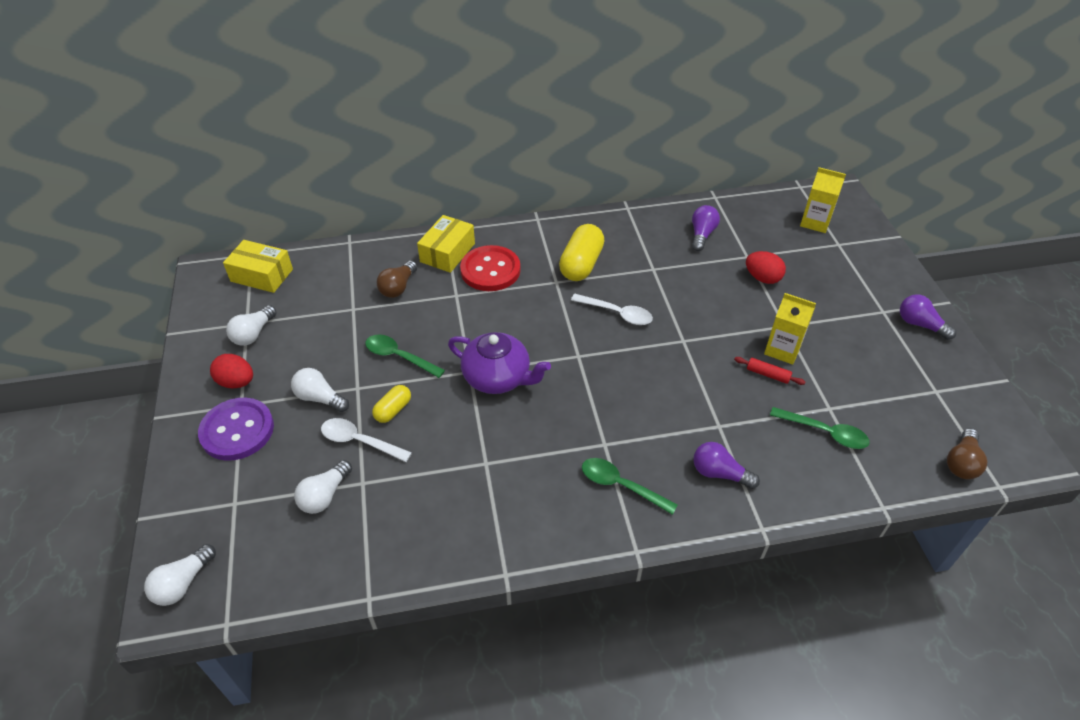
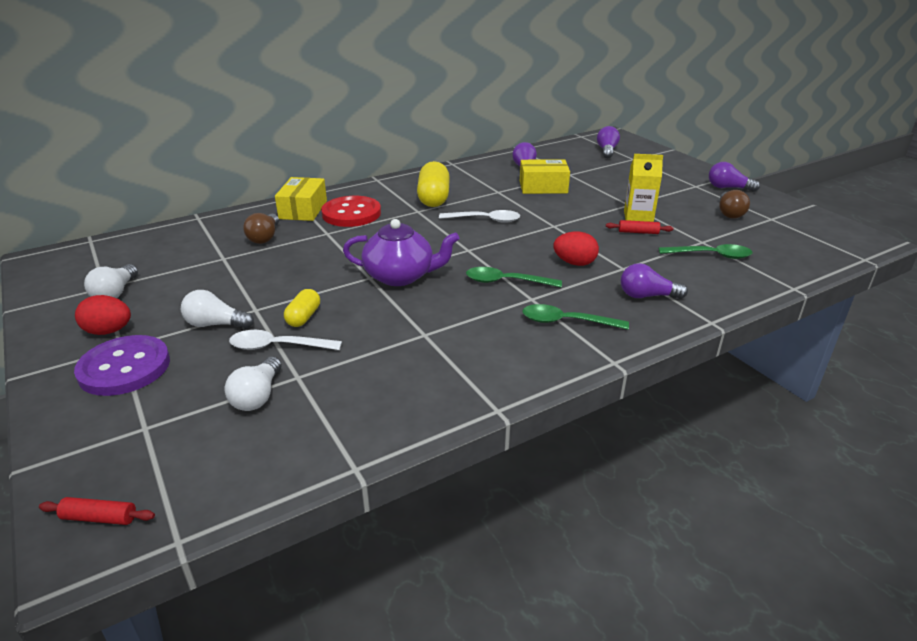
camera: 20 degrees left, 15 degrees down
(183, 583) = (99, 518): white light bulb -> red rolling pin
(262, 275) = (108, 252): yellow box -> yellow box (543, 187)
(399, 357) = (290, 280): green spoon -> green spoon (506, 282)
(762, 278) = (590, 183): red egg -> red egg (574, 263)
(815, 222) = (607, 151): yellow carton -> purple light bulb
(961, 463) = (826, 252): brown light bulb -> brown light bulb (729, 213)

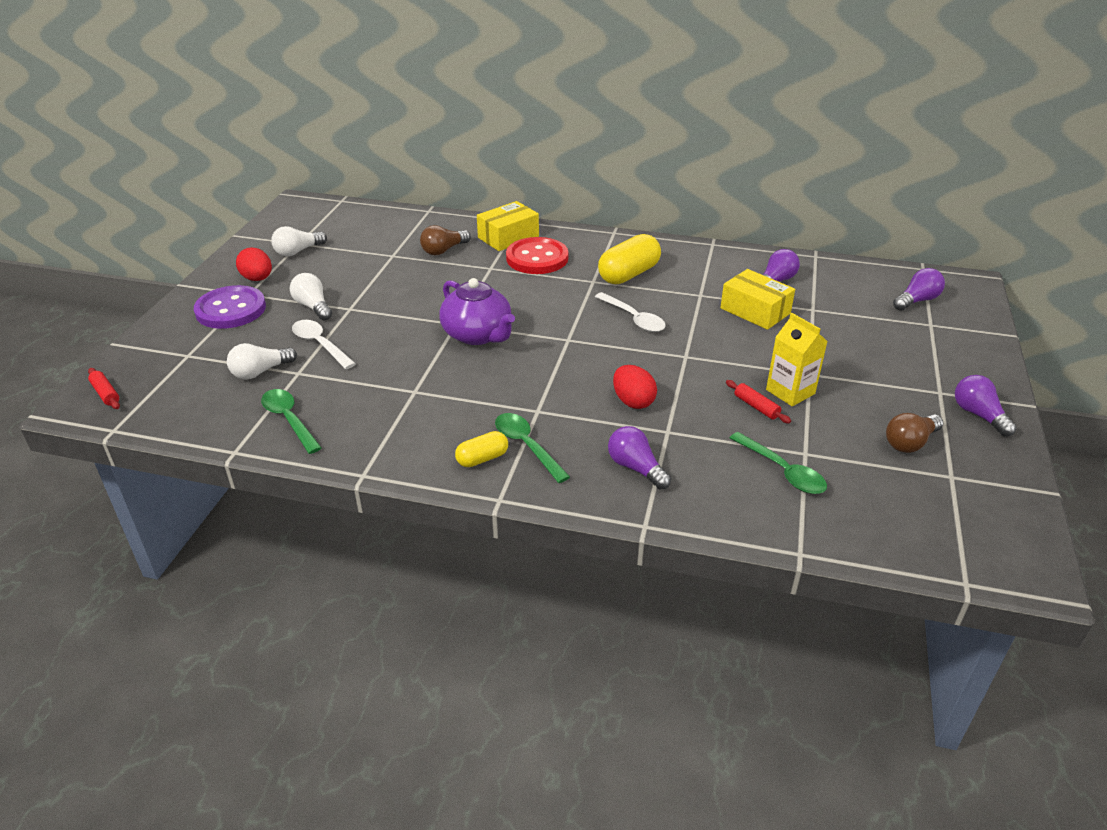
camera: 45 degrees right, 5 degrees up
(304, 317) = (366, 331): yellow capsule -> yellow capsule (482, 459)
(506, 282) = (545, 385): green spoon -> green spoon (289, 420)

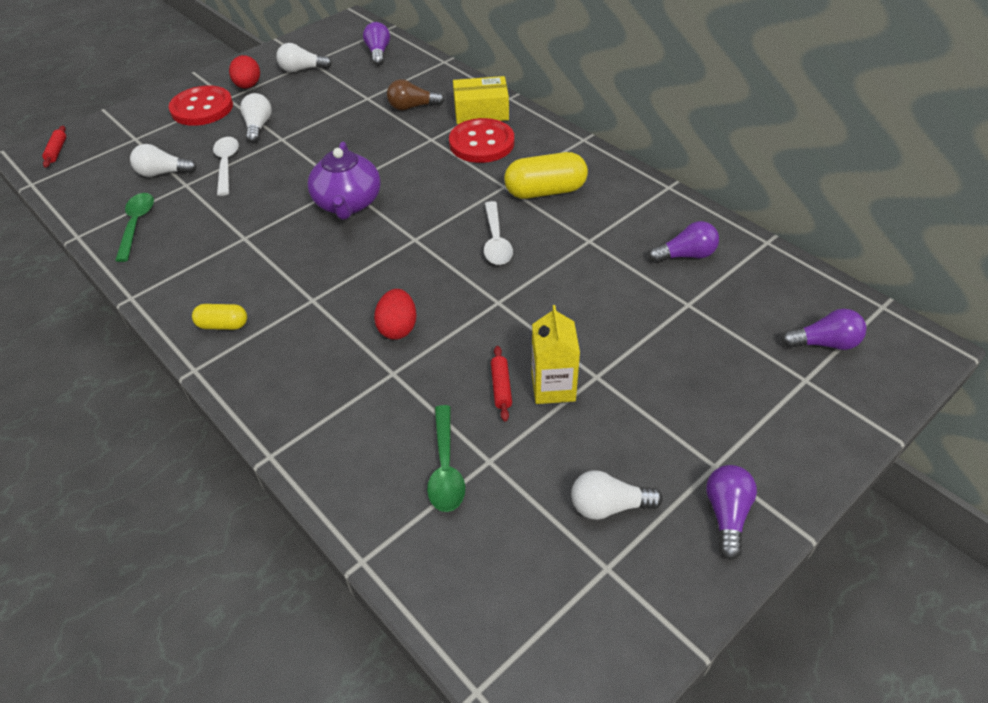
camera: 35 degrees right, 10 degrees up
(231, 309) = (202, 108): purple button -> red button
(527, 446) = (267, 330): green spoon -> none
(636, 468) = (325, 396): purple light bulb -> purple light bulb (378, 53)
(755, 311) = (624, 281): yellow box -> none
(910, 443) = (608, 506): brown light bulb -> white light bulb

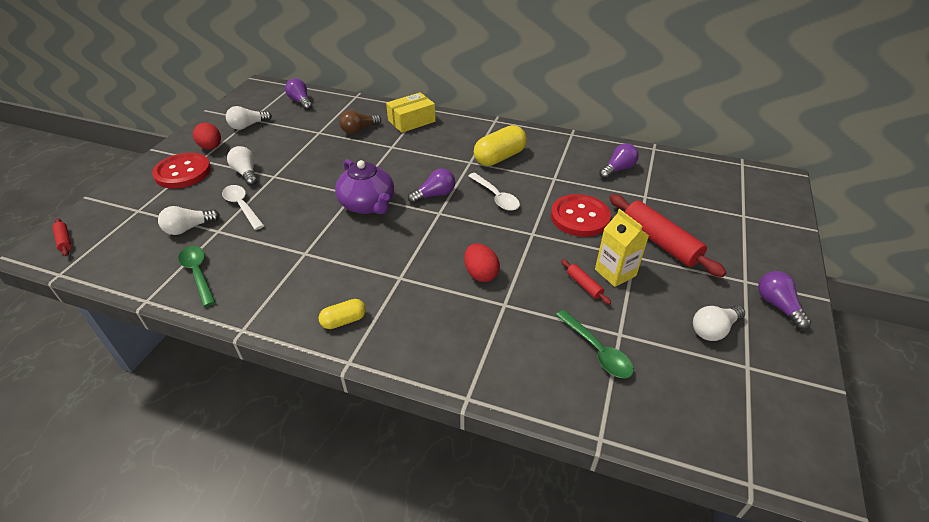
camera: 30 degrees left, 5 degrees down
(481, 143) = (430, 140): red button -> red button (580, 217)
(648, 371) = (660, 242): none -> red rolling pin
(824, 343) = (734, 193): purple light bulb -> purple light bulb (435, 195)

